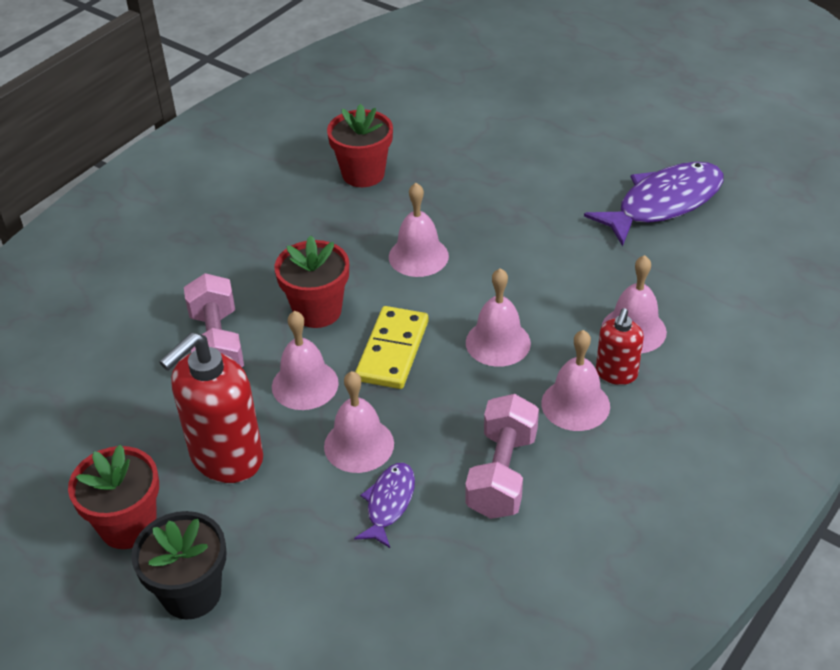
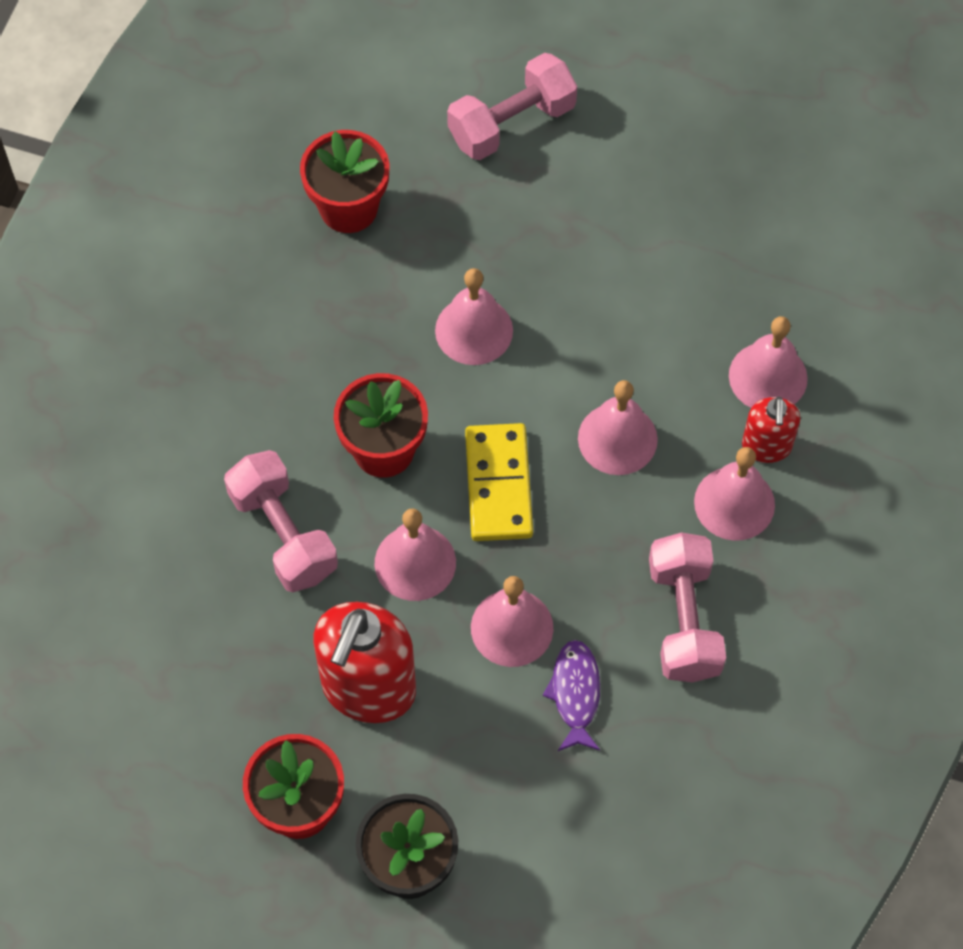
camera: 20 degrees left, 20 degrees up
(499, 152) = (512, 123): none -> pink dumbbell
(663, 203) = (747, 164): purple fish -> none

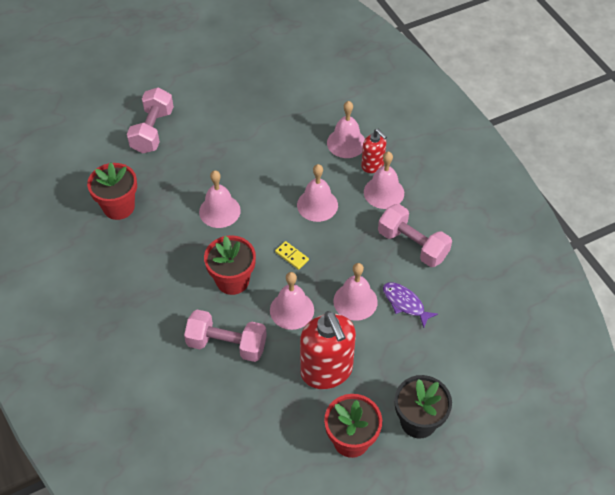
camera: 45 degrees left, 10 degrees down
(498, 485) = (291, 256): yellow domino -> yellow domino, size x0.50

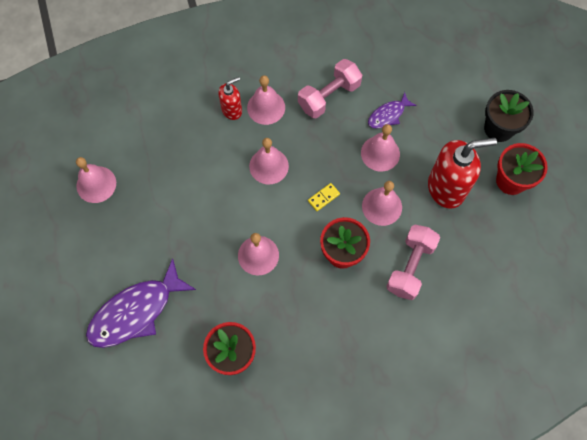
camera: 80 degrees left, 15 degrees up
(152, 131) = (136, 311): pink dumbbell -> purple fish
(346, 143) = (199, 127): pink bell -> pink bell (96, 184)

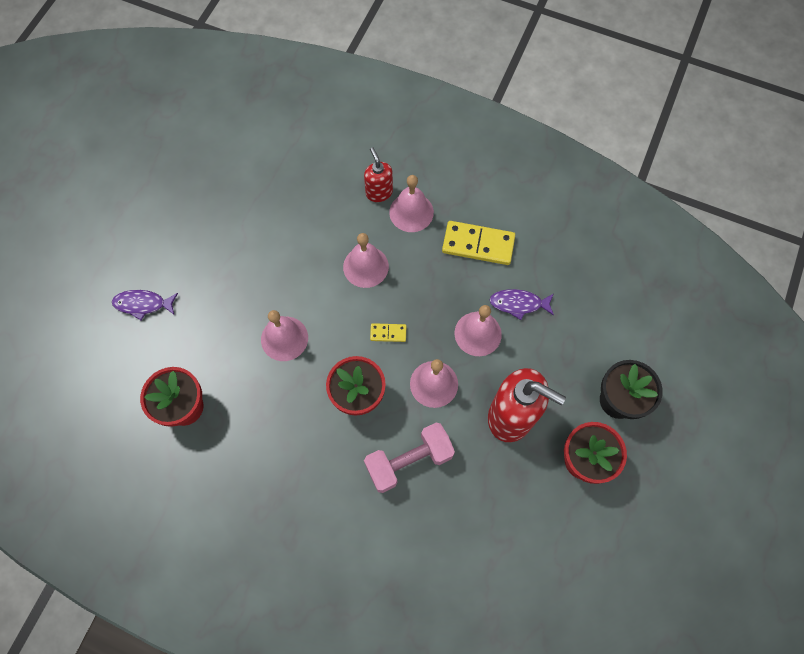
camera: 40 degrees right, 0 degrees up
(96, 184) = (209, 171): pink bell -> none
(136, 311) = (143, 304): purple fish -> purple fish, size x0.52
(232, 110) = (379, 192): red soap dispenser -> red soap dispenser turned 120 degrees counterclockwise
(329, 96) = (478, 244): pink dumbbell -> yellow domino

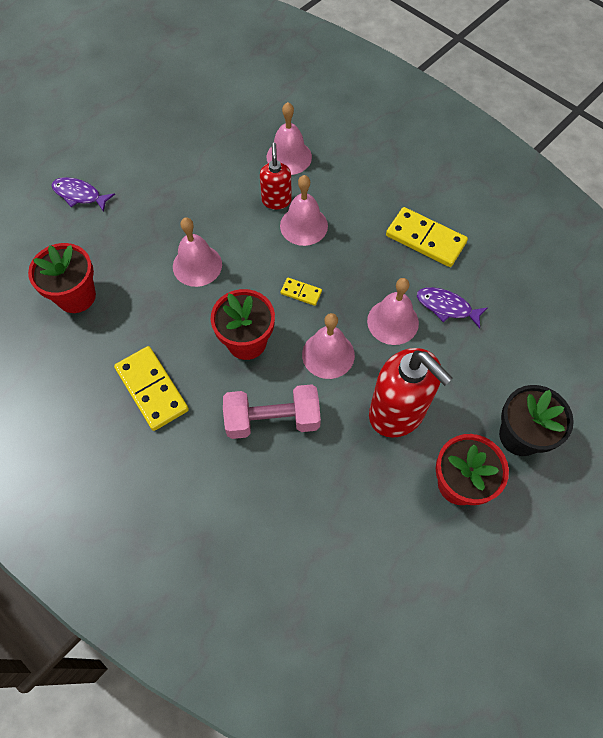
camera: 20 degrees right, 5 degrees down
(292, 471) = (152, 389): none -> yellow domino
(379, 192) = (344, 164): red soap dispenser -> red soap dispenser (276, 200)
(411, 212) = (369, 190): pink bell -> pink bell (289, 157)

